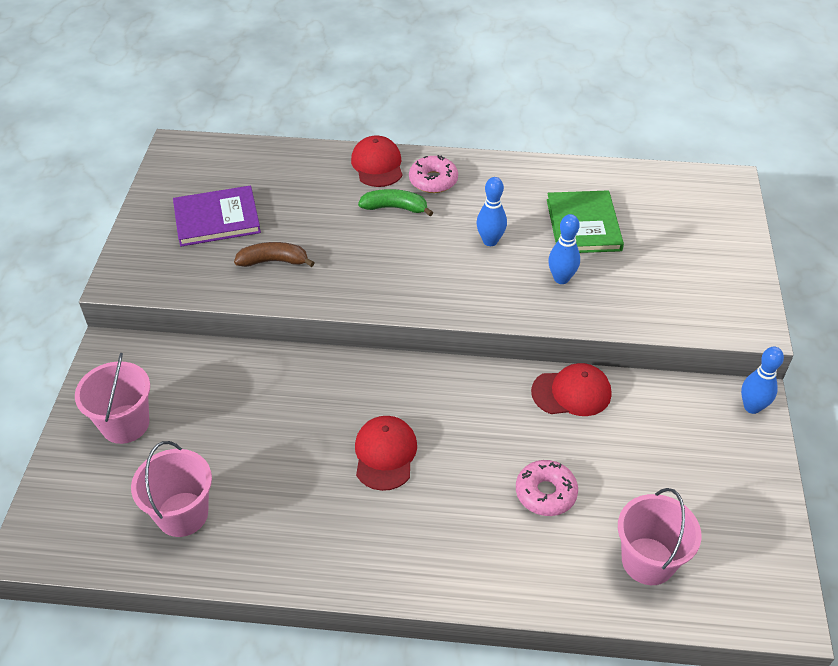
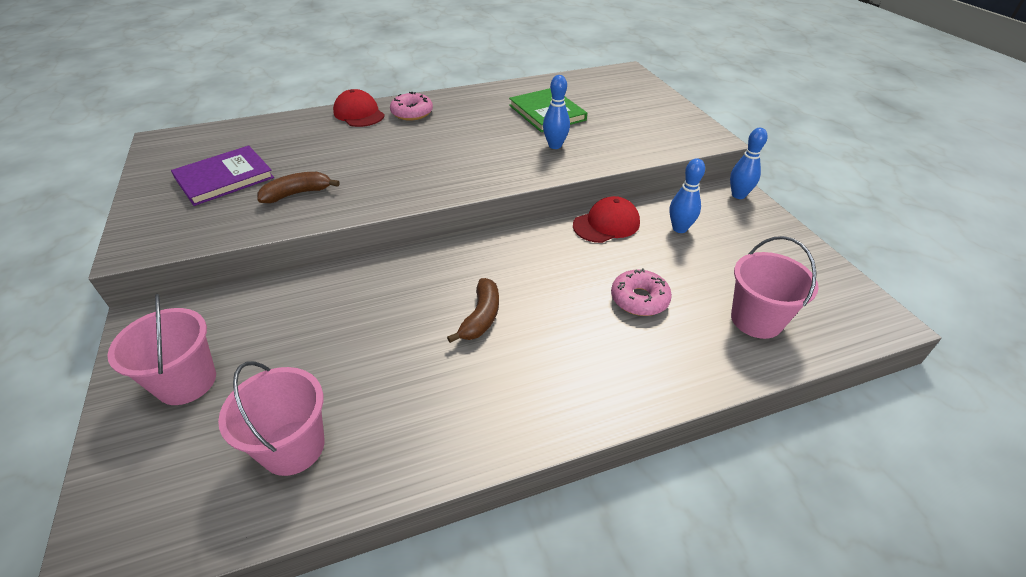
camera: 25 degrees left, 5 degrees down
(385, 454) = (481, 317): red cap -> brown banana
(395, 208) = (390, 135): green banana -> none
(490, 241) = (483, 137): blue bowling pin -> blue bowling pin (679, 228)

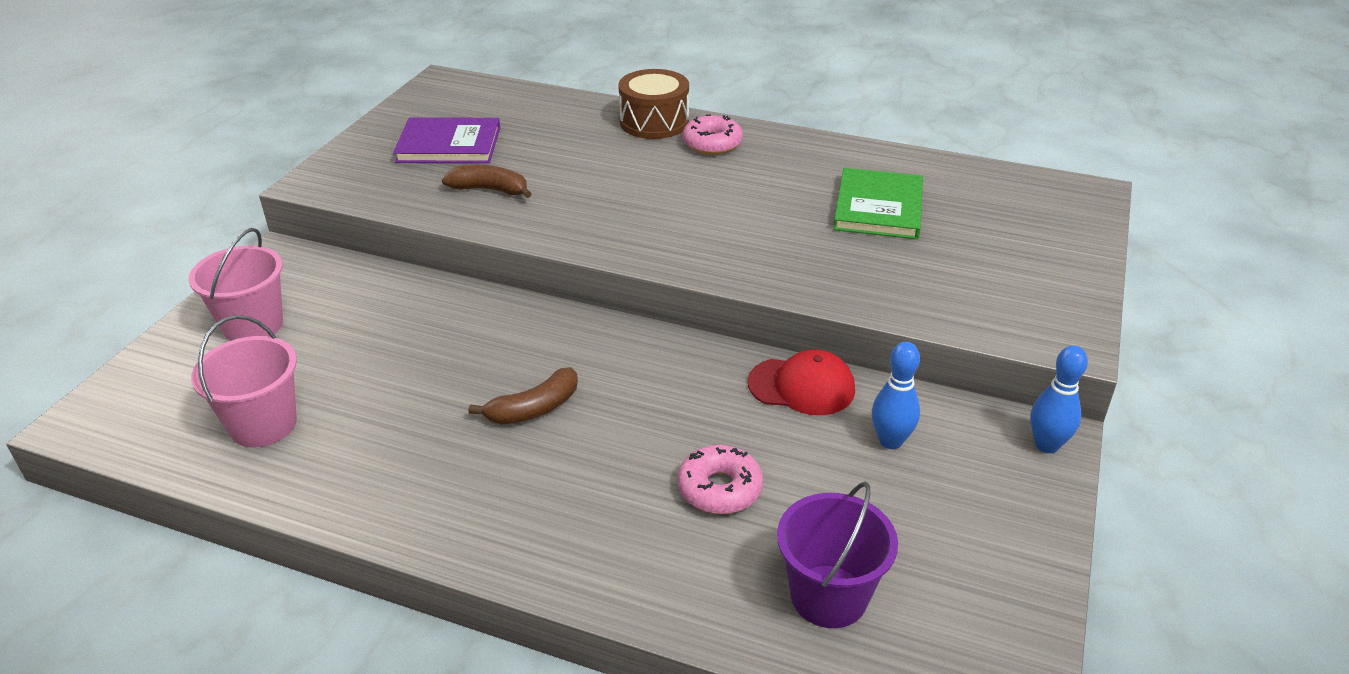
camera: 40 degrees right, 5 degrees down
(359, 114) = (654, 122): red cap -> brown drum
(555, 145) = (827, 254): blue bowling pin -> none
(756, 320) = (828, 596): pink bucket -> purple bucket

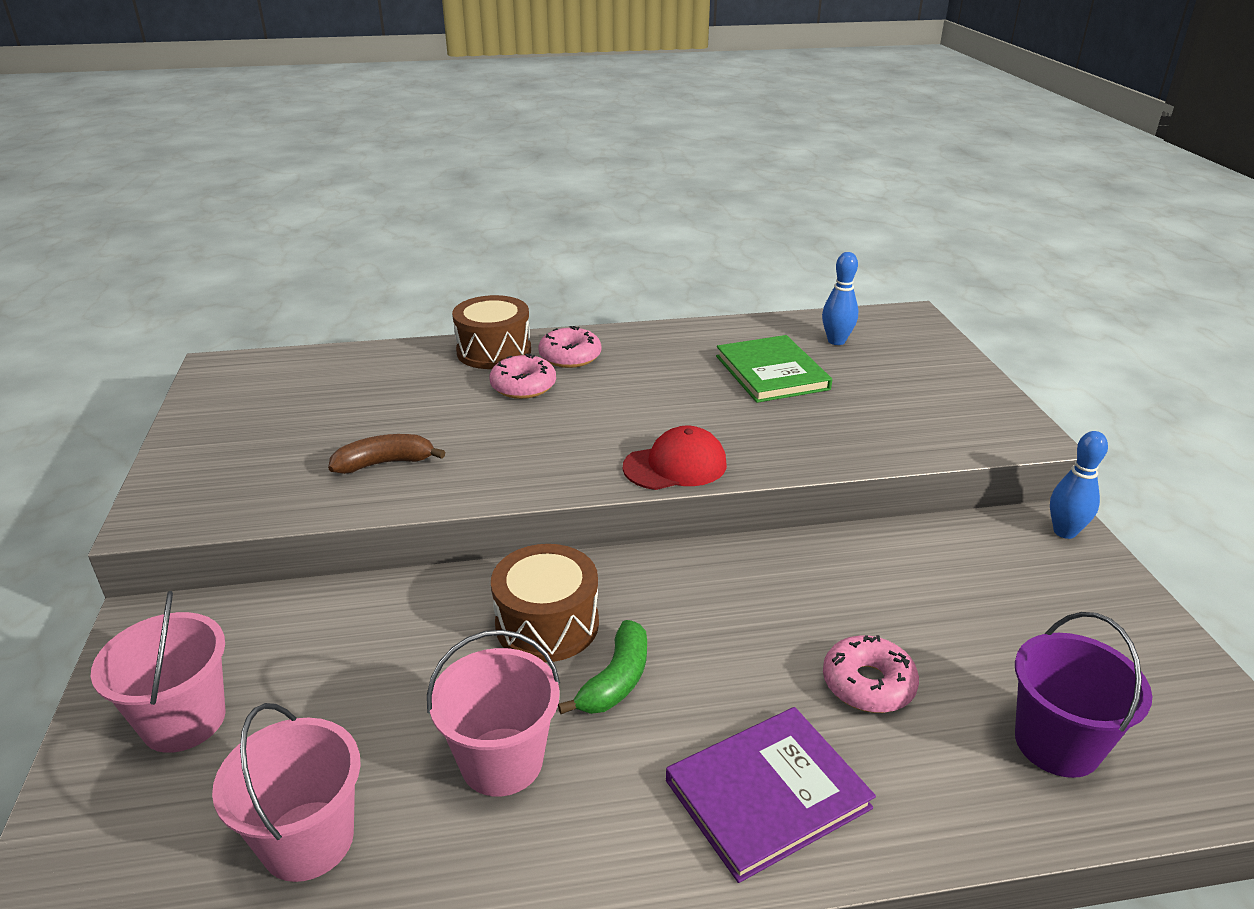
camera: 30 degrees left, 5 degrees down
(411, 428) = (502, 761): none -> pink bucket
(449, 145) = (291, 430): purple book -> purple book (767, 794)
(523, 351) = (547, 624): none -> brown drum
(534, 408) = (616, 680): brown banana -> green banana
(649, 158) = (523, 386): none -> pink donut
(802, 386) = (838, 556): red cap -> red cap (675, 465)
(890, 441) = (955, 576): blue bowling pin -> blue bowling pin (836, 341)

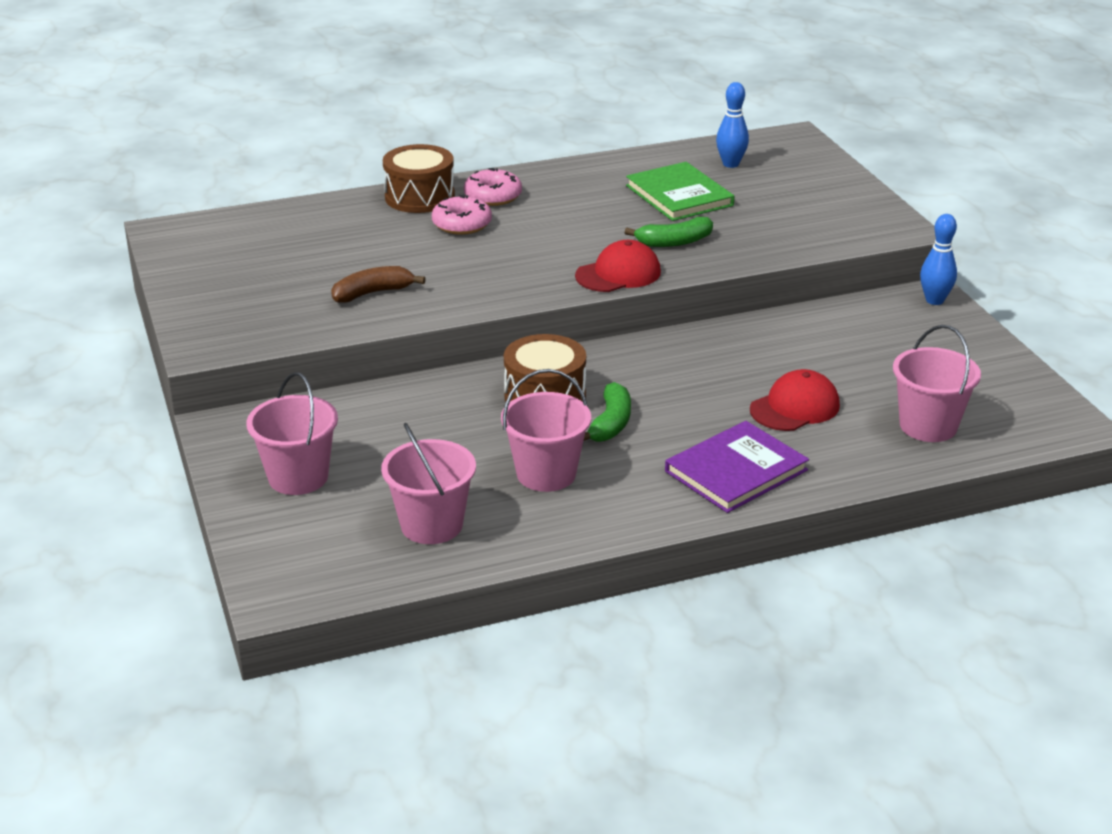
camera: 10 degrees left, 0 degrees up
(752, 429) = (674, 242): none -> green banana
(868, 684) = (795, 407): pink donut -> red cap
(1057, 744) = (928, 426): purple bucket -> pink bucket

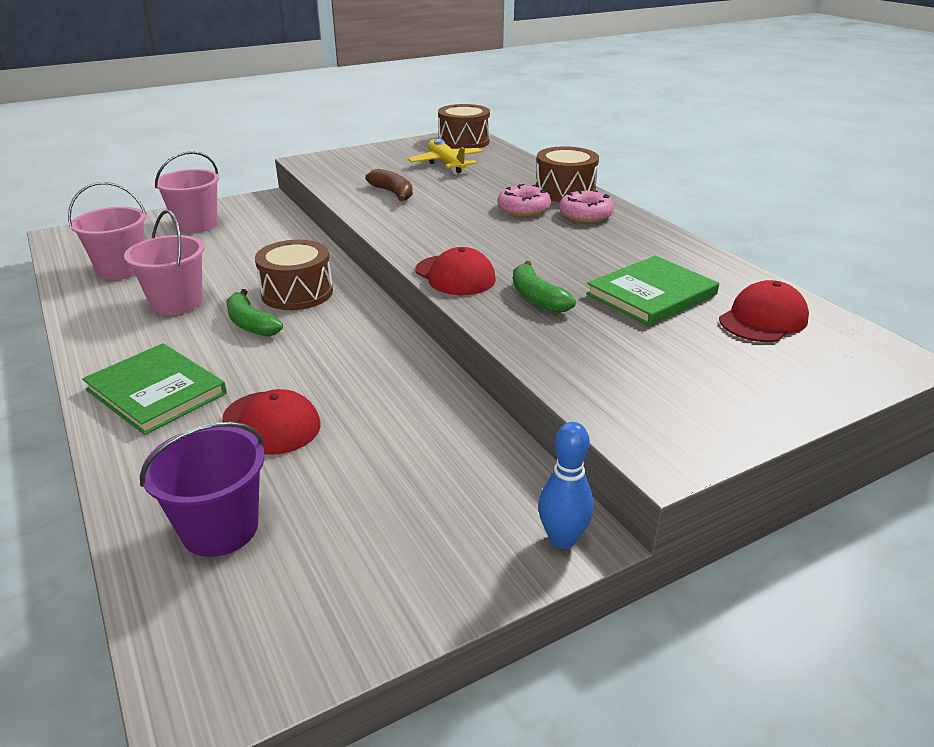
camera: 80 degrees right, 0 degrees up
(195, 235) = (464, 142): none -> brown drum
(280, 253) = (446, 163): none -> yellow plane
(610, 423) = (251, 324): green banana -> green banana turned 45 degrees clockwise
(730, 164) = (763, 319): blue bowling pin -> red cap
(736, 471) = (156, 391): purple book -> green book
(928, 426) = (220, 528): pink bucket -> purple bucket

